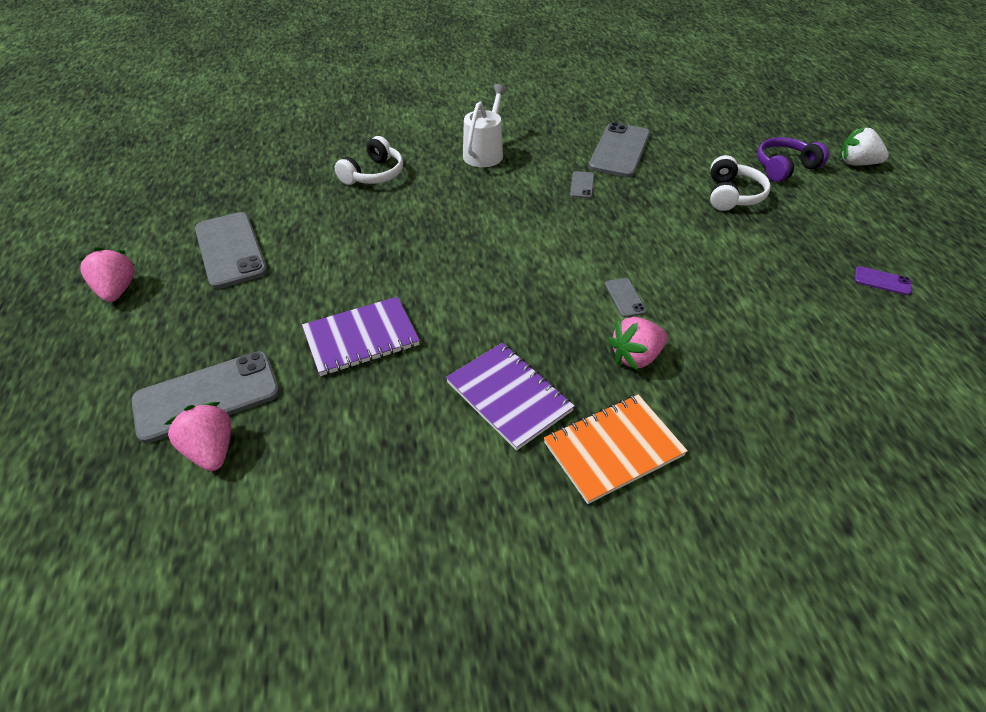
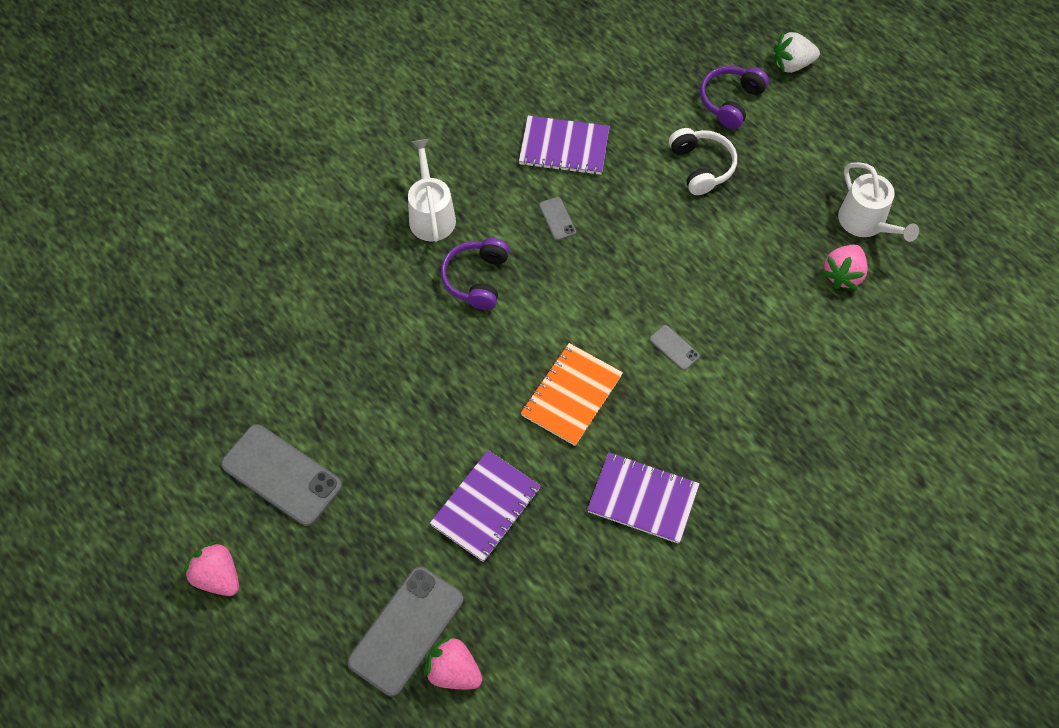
camera: 30 degrees left, 15 degrees up
(374, 174) = (339, 303): white headphones -> none
(487, 196) = (477, 279): none -> purple headphones
(613, 449) = (744, 504): orange notebook -> orange notebook (571, 395)
(619, 150) = (564, 147): grey phone -> purple notebook
(635, 357) = (716, 408): pink strawberry -> pink strawberry (843, 274)
(882, 281) = (865, 222): purple phone -> white watering can

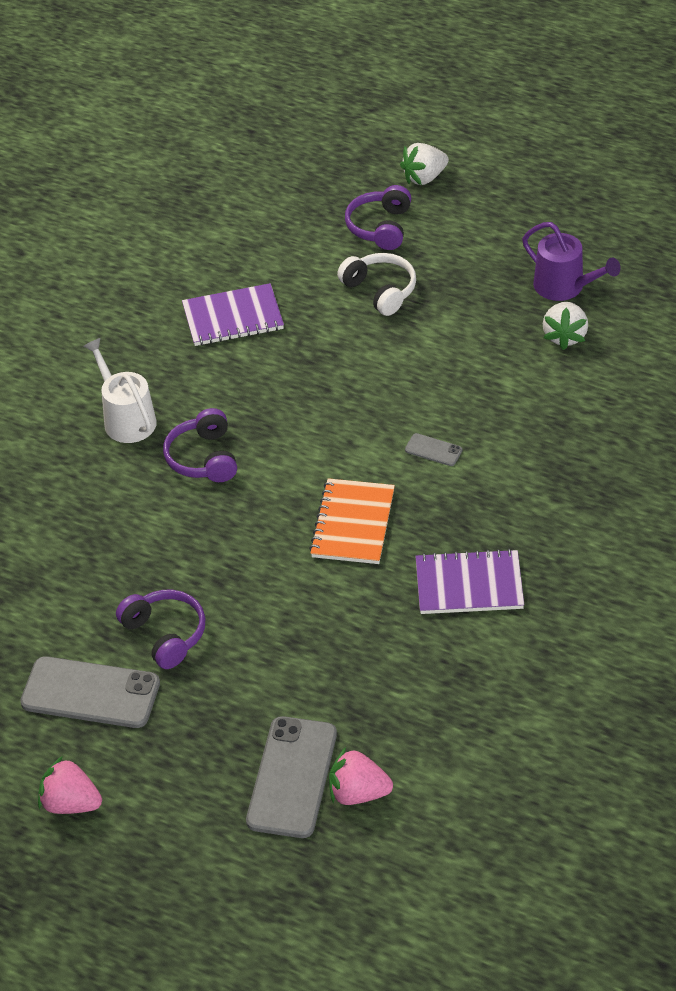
camera: 20 degrees left, 15 degrees down
(367, 442) = (165, 634): none -> purple headphones
(486, 507) = (317, 646): purple notebook -> none
(557, 219) = (258, 380): grey phone -> none
(843, 274) = (564, 336): pink strawberry -> white strawberry
(865, 222) = (564, 287): white watering can -> purple watering can

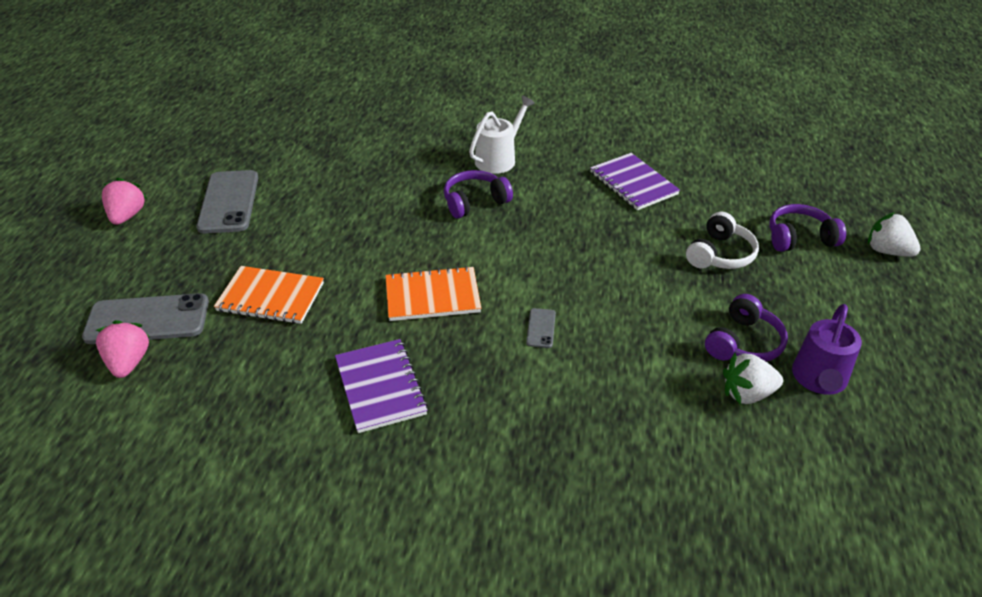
camera: 70 degrees right, 5 degrees down
(165, 634) = (289, 223): purple headphones -> purple headphones (743, 343)
(298, 662) = (271, 297): none -> orange notebook

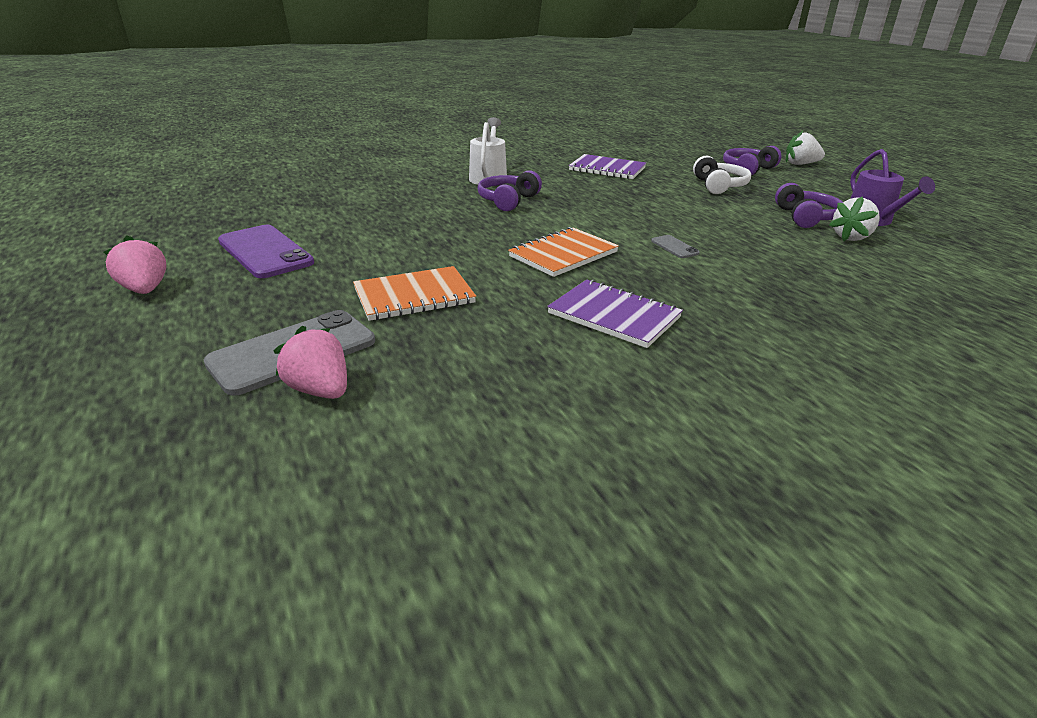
camera: 35 degrees left, 10 degrees down
(229, 202) = (265, 252): grey phone -> purple phone

